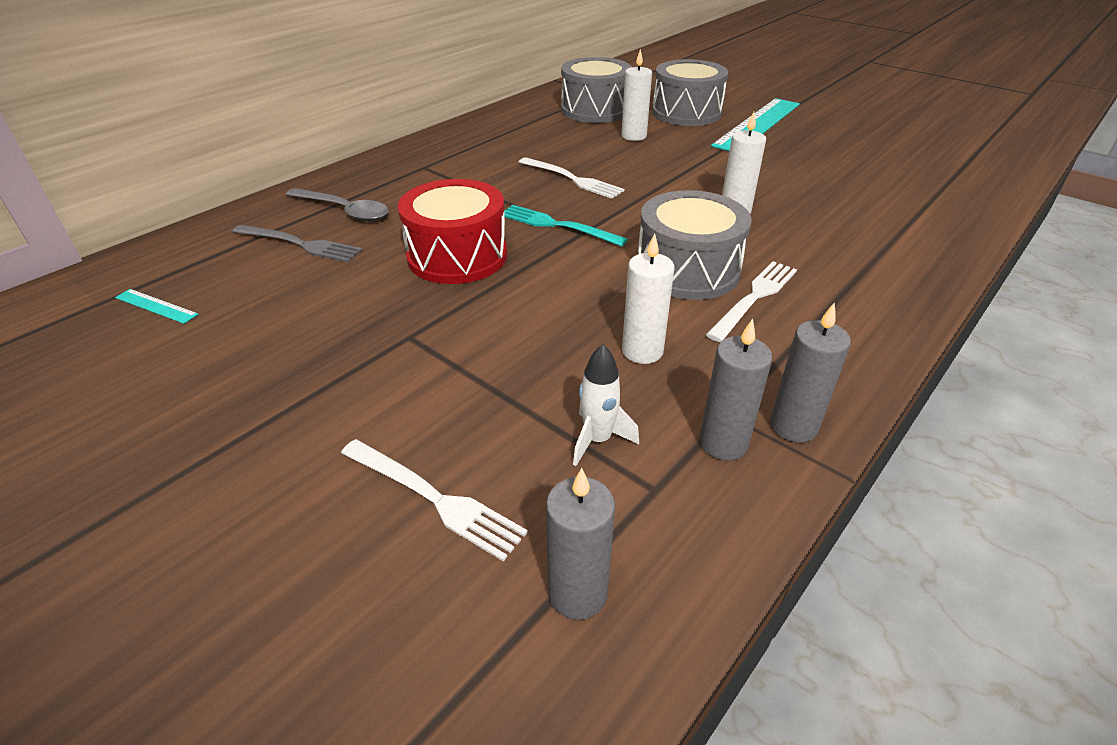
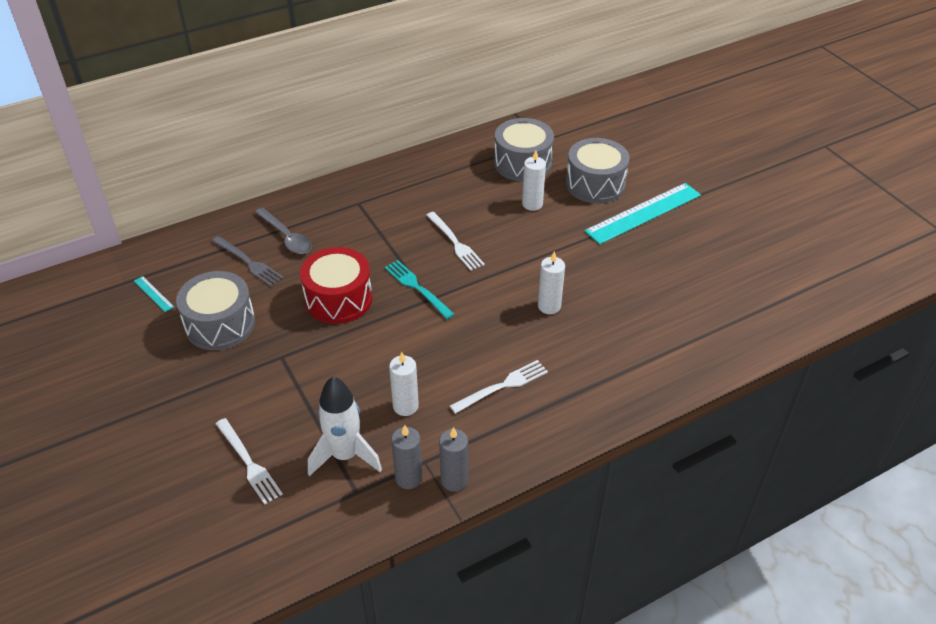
camera: 20 degrees right, 5 degrees up
(577, 593) = (289, 530): grey candle -> none
(598, 440) = (345, 455): white rocket -> white rocket, size x1.78
(687, 270) = (476, 351): grey drum -> grey drum (220, 324)

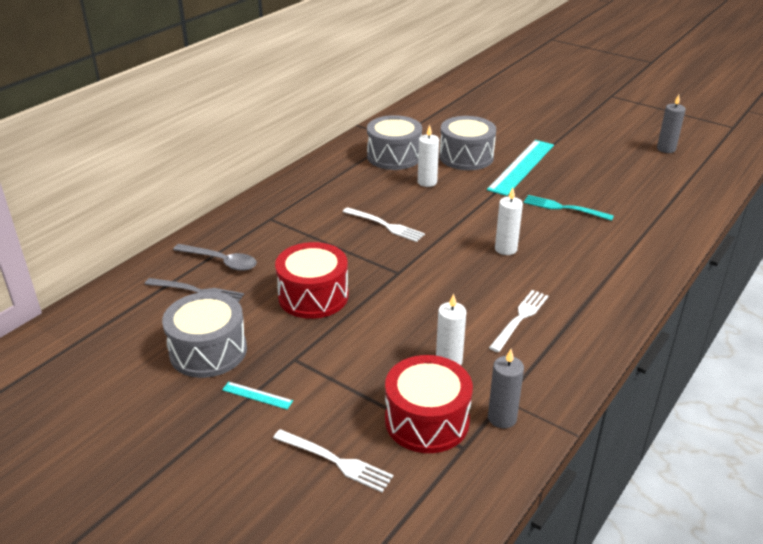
camera: 25 degrees left, 10 degrees down
(153, 294) = (113, 346): turquoise ruler -> turquoise ruler (257, 395)
(345, 455) = (427, 420): white rocket -> red drum
(417, 287) = (380, 267): turquoise fork -> turquoise fork (564, 208)
(454, 480) = (543, 405): grey candle -> grey candle (666, 149)

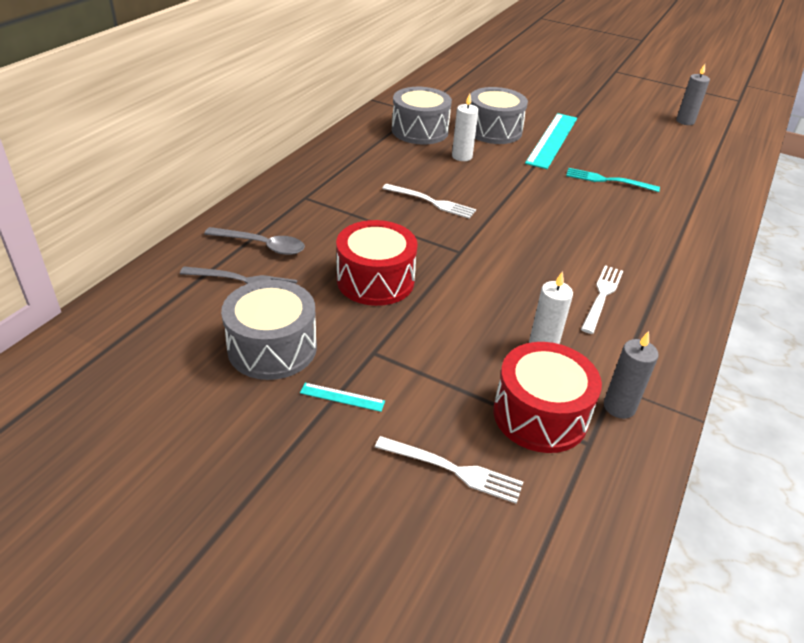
camera: 10 degrees left, 5 degrees up
(506, 249) = (563, 223): white candle -> none

